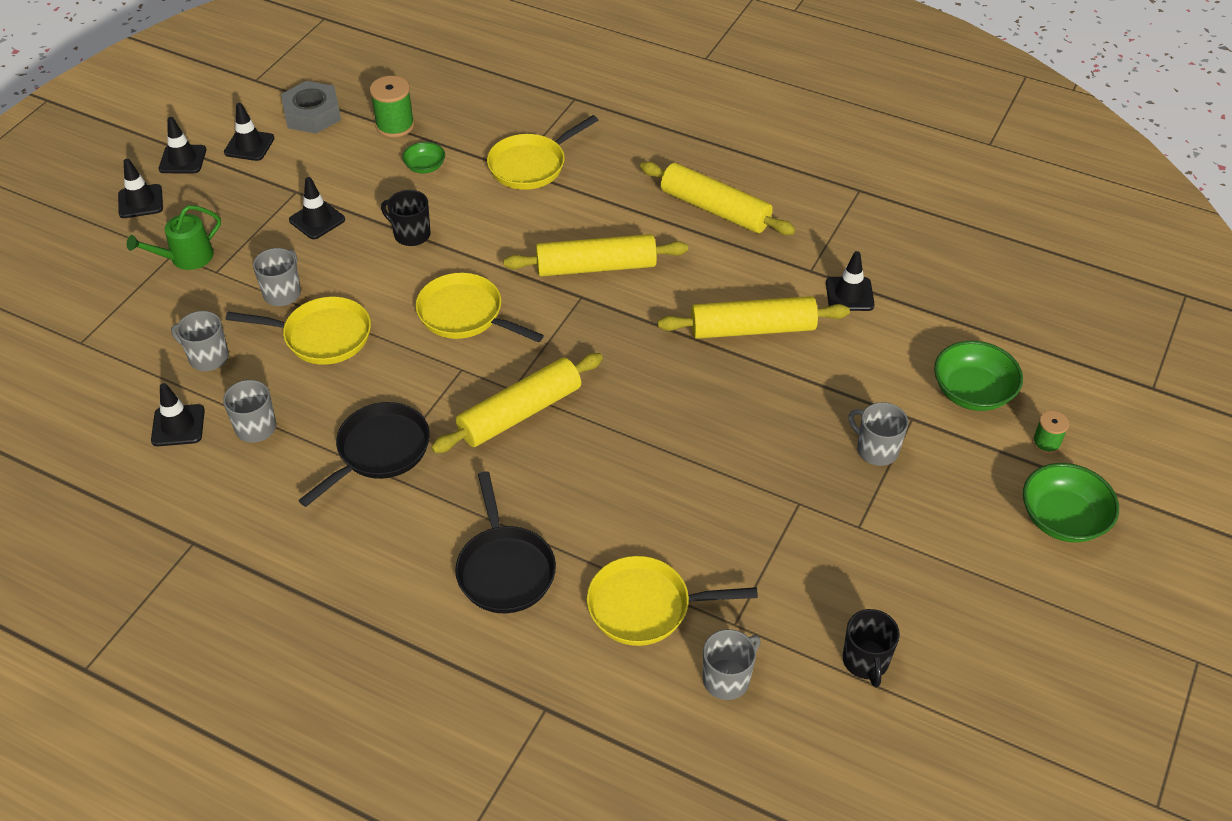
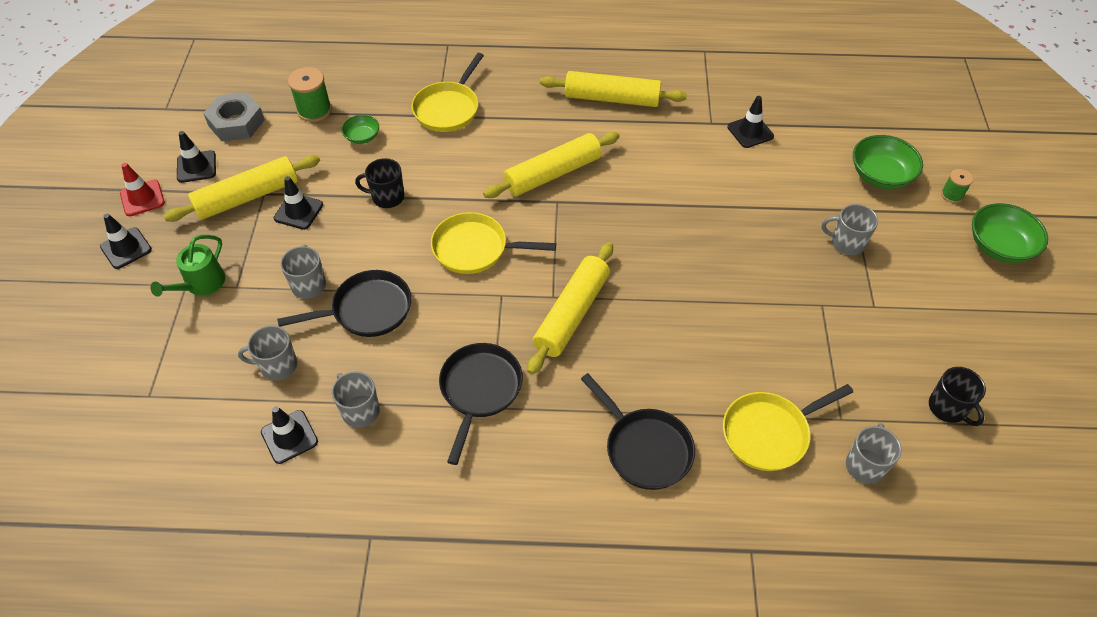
camera: 25 degrees left, 5 degrees up
(182, 159) = (142, 198): black traffic cone -> red traffic cone
(321, 336) = (367, 310): yellow pan -> black pan
(752, 329) = (700, 182): yellow rolling pin -> yellow rolling pin (247, 197)

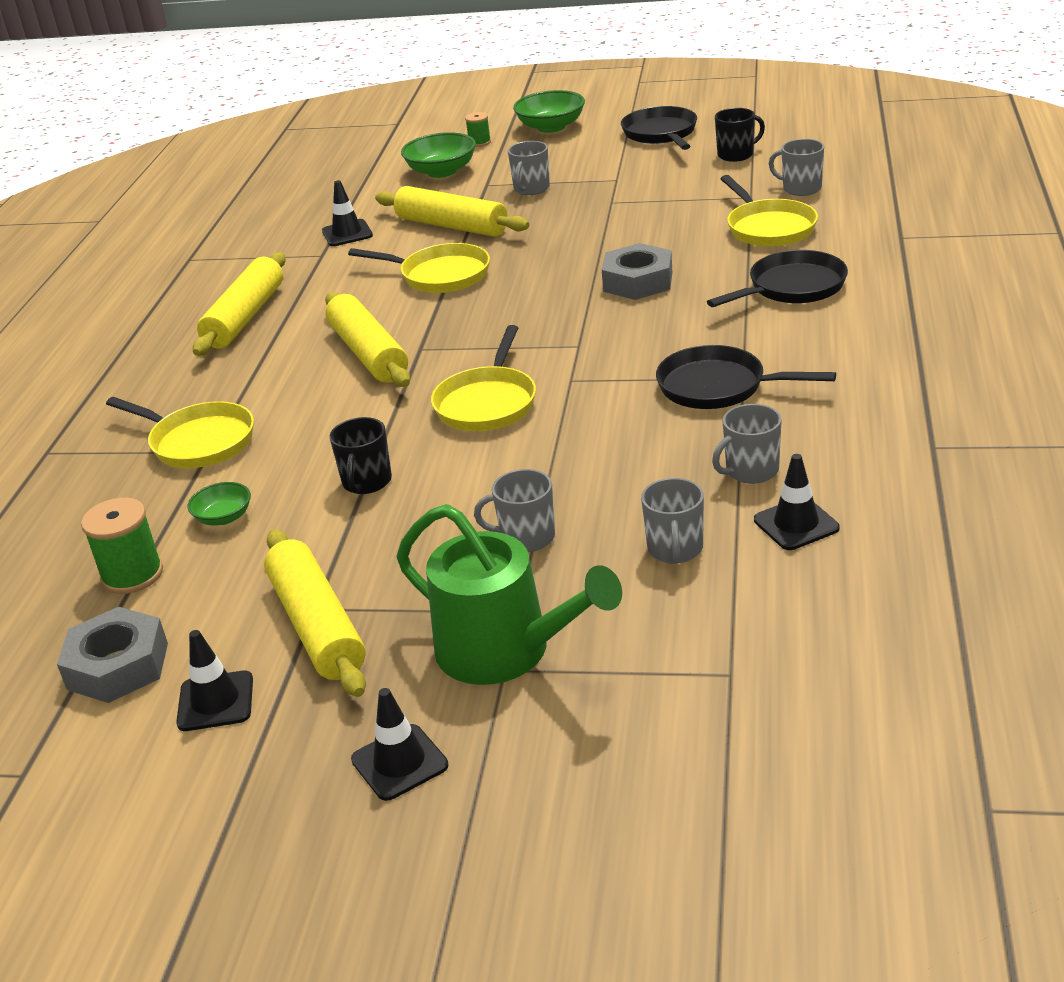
camera: 80 degrees left, 20 degrees down
(142, 198) = (273, 763): red traffic cone -> none
(201, 284) = (504, 651): green watering can -> green watering can, size x1.69
(298, 211) = (370, 565): black traffic cone -> none
(367, 310) = (581, 481): black pan -> black pan (661, 134)
(572, 314) = (607, 333): yellow rolling pin -> yellow rolling pin (452, 226)
(660, 331) = (638, 281): none -> grey nut
(675, 199) = (440, 275): none -> yellow pan

